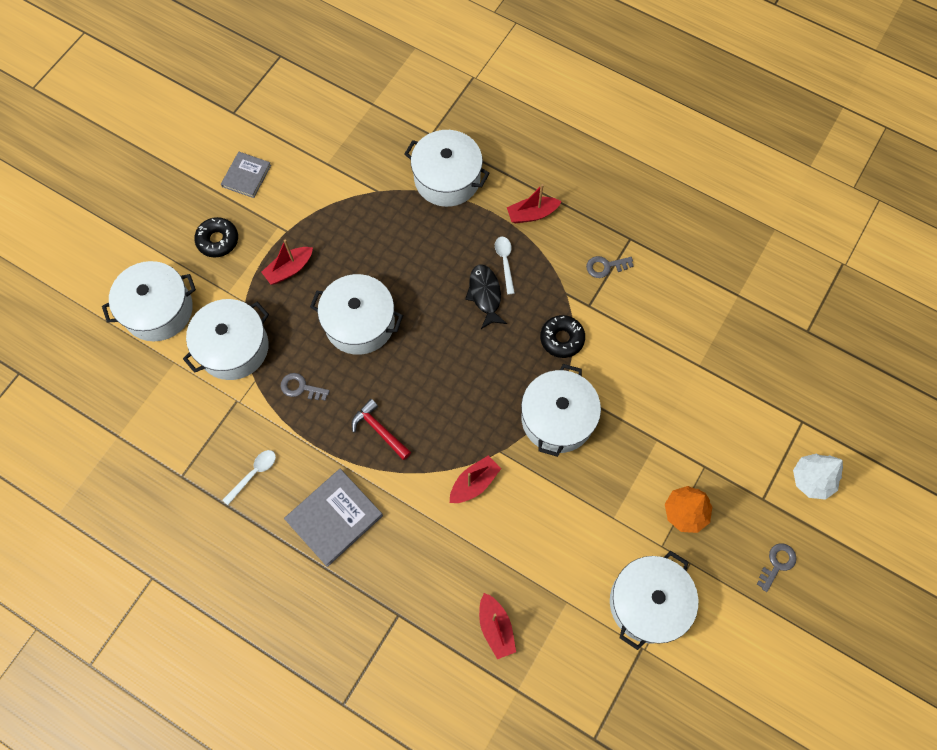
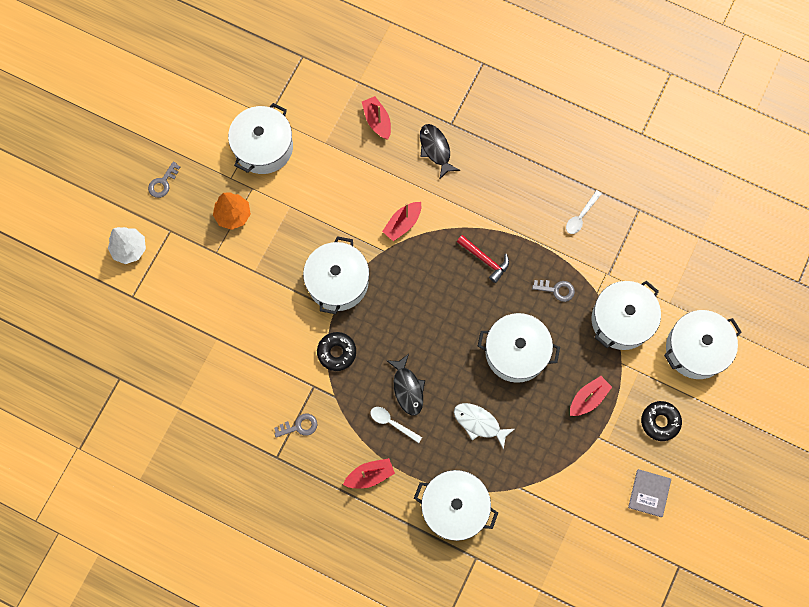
camera: 175 degrees right, 5 degrees up
(334, 518) = (510, 188): grey book -> none
(411, 254) = (479, 423): none -> white fish
(422, 579) = (435, 149): none -> black fish
(505, 262) = (392, 423): white spoon -> white spoon turned 135 degrees clockwise

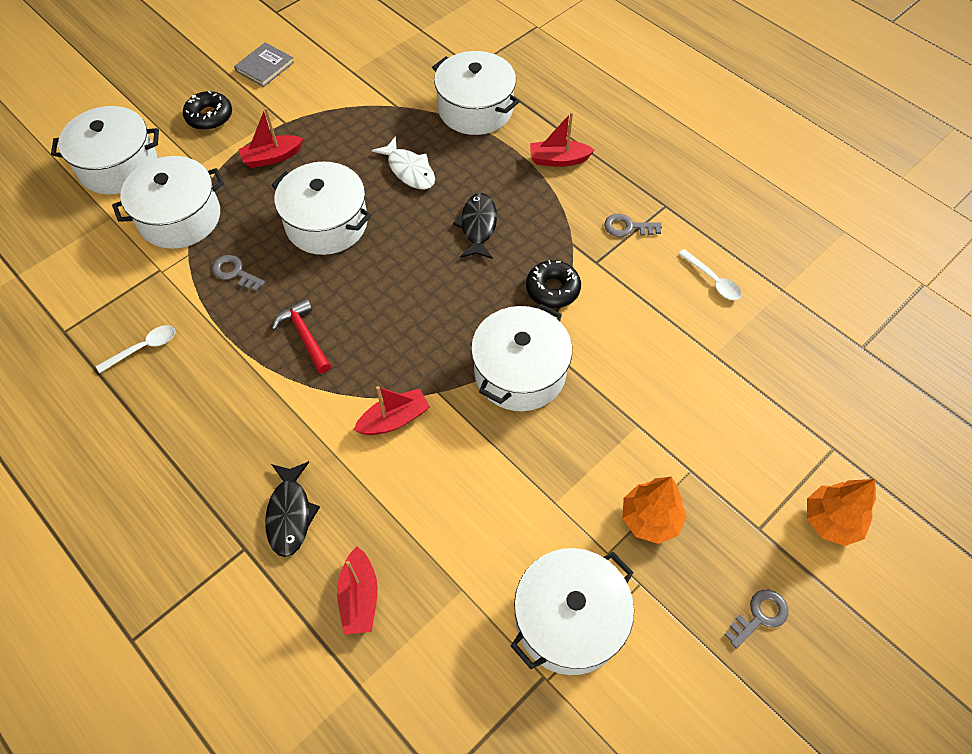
camera: 160 degrees left, 15 degrees down
(129, 249) = (830, 521): white tree -> orange tree
(392, 423) = (512, 199): white spoon -> white spoon (713, 280)

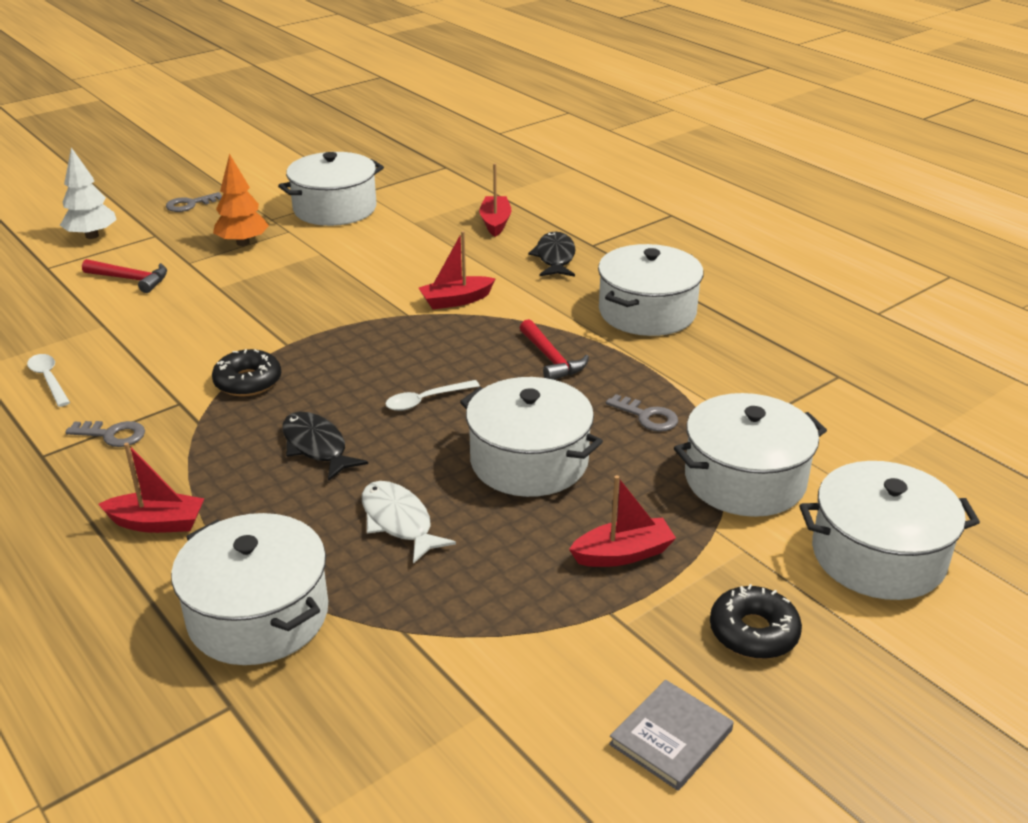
camera: 175 degrees left, 25 degrees down
(144, 348) = (735, 359): white spoon -> white spoon (425, 400)
(478, 226) = (316, 447): black fish -> black fish turned 135 degrees clockwise
(519, 372) = (317, 323): white pot -> white pot (647, 312)
(732, 432) = (131, 279): none -> red hammer
(830, 521) = (92, 236): orange tree -> white tree

